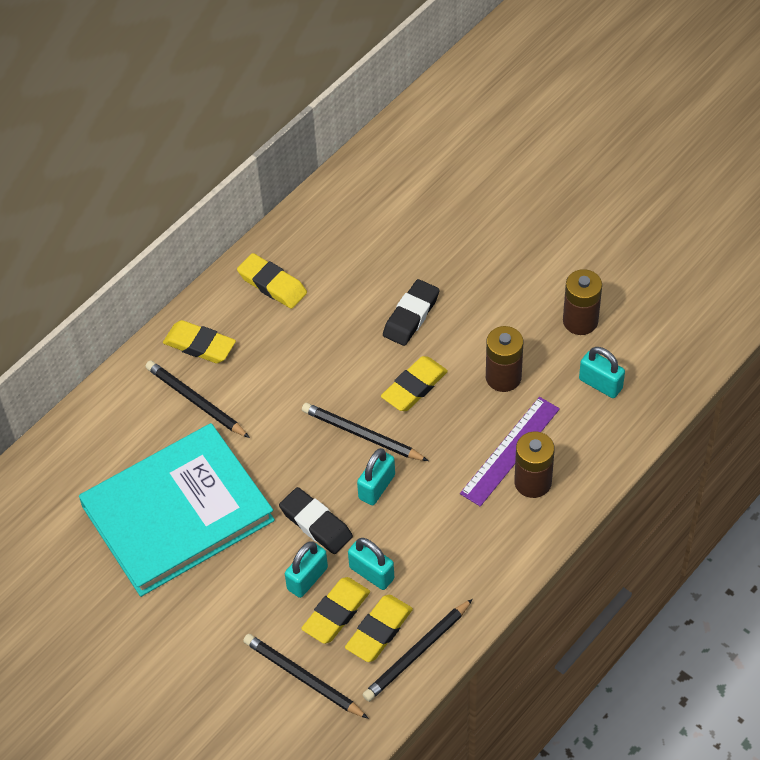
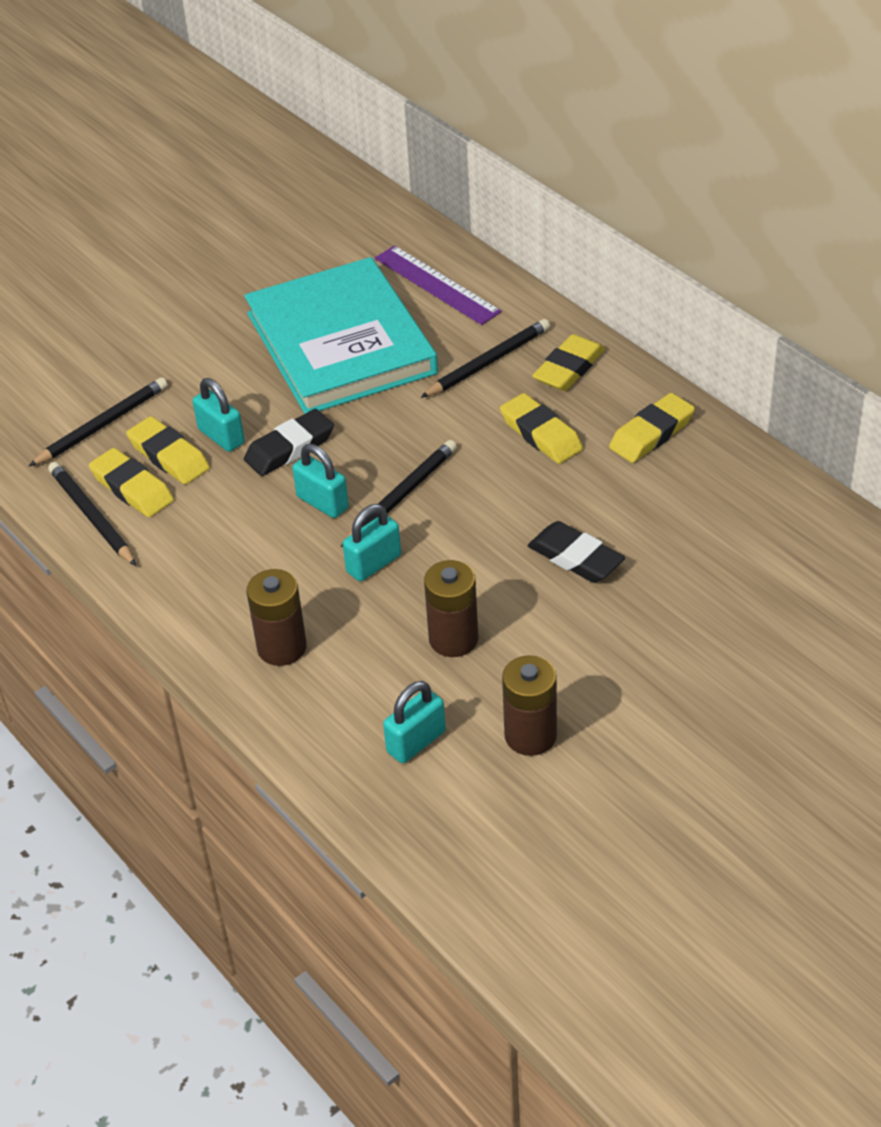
camera: 100 degrees right, 10 degrees down
(371, 573) = (208, 488): turquoise padlock -> turquoise padlock (373, 564)
(414, 387) = (460, 550): yellow eraser -> yellow eraser (541, 434)
(510, 451) = (336, 631): purple ruler -> purple ruler (437, 285)

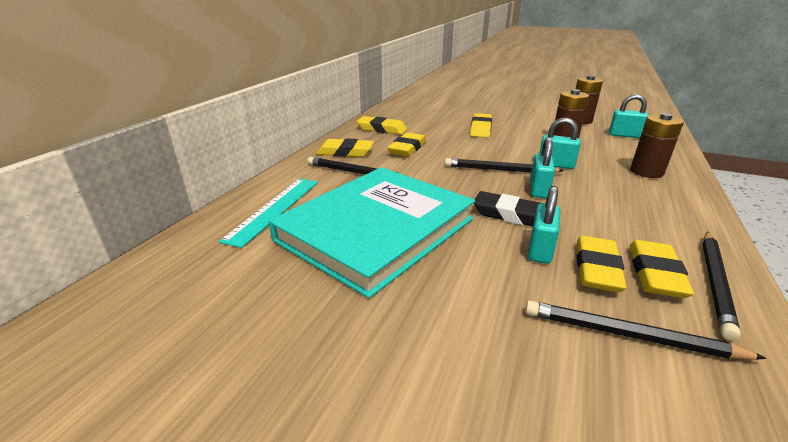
camera: 120 degrees left, 15 degrees down
(437, 285) = (274, 209): purple ruler -> turquoise ruler
(575, 558) = (480, 129): black eraser -> yellow eraser

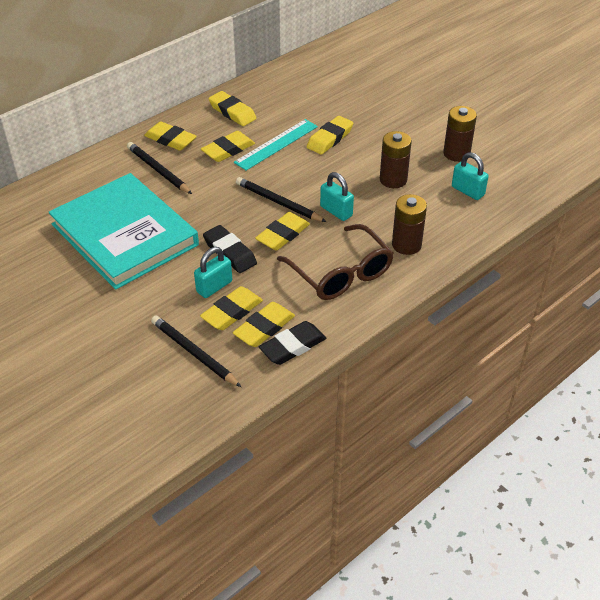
camera: 25 degrees right, 15 degrees up
(274, 209) = (72, 193): turquoise ruler -> turquoise ruler (276, 144)
(376, 229) = (124, 235): turquoise book -> turquoise book turned 75 degrees clockwise
(538, 190) = (283, 235): turquoise padlock -> yellow eraser
(634, 203) = (340, 273): none -> brown glasses
(715, 283) = (292, 346): black pencil -> black eraser

